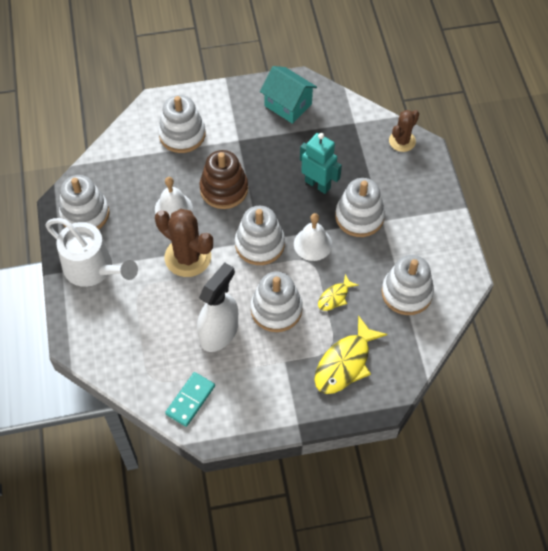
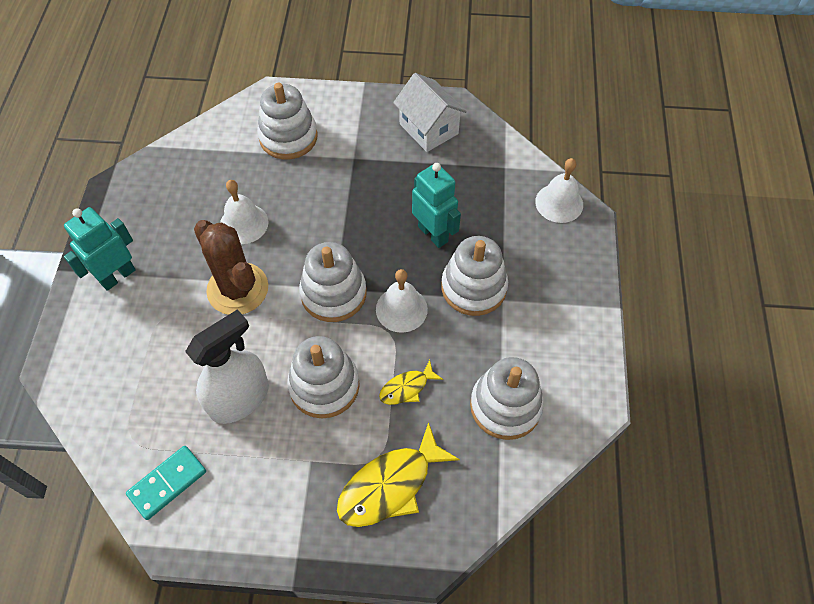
camera: 15 degrees right, 0 degrees up
(85, 214) = (136, 206): white stacking toy -> none
(93, 268) = (117, 276): white watering can -> turquoise robot
(224, 189) = (314, 214): brown stacking toy -> none
(288, 105) = (428, 129): turquoise house -> white house
(402, 141) = (559, 203): brown cactus -> white bell

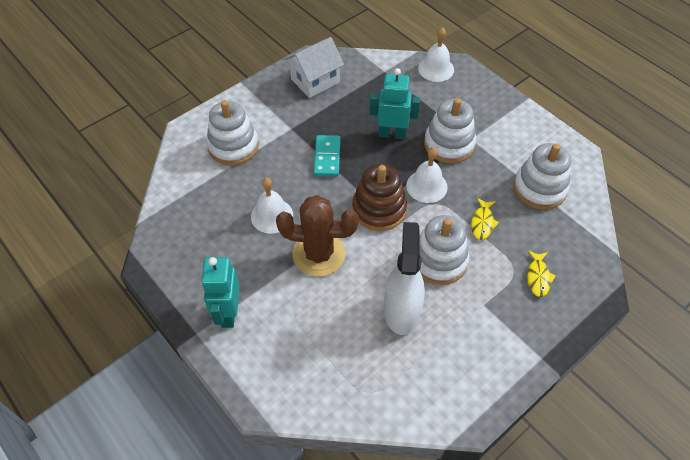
camera: 45 degrees left, 5 degrees down
(167, 483) = (423, 393): turquoise domino -> turquoise domino (327, 157)
(333, 293) = (379, 209): white stacking toy -> brown stacking toy
(390, 485) = (538, 277): yellow fish -> yellow fish, size x0.54
(428, 129) = (315, 81): white house -> white house turned 45 degrees counterclockwise

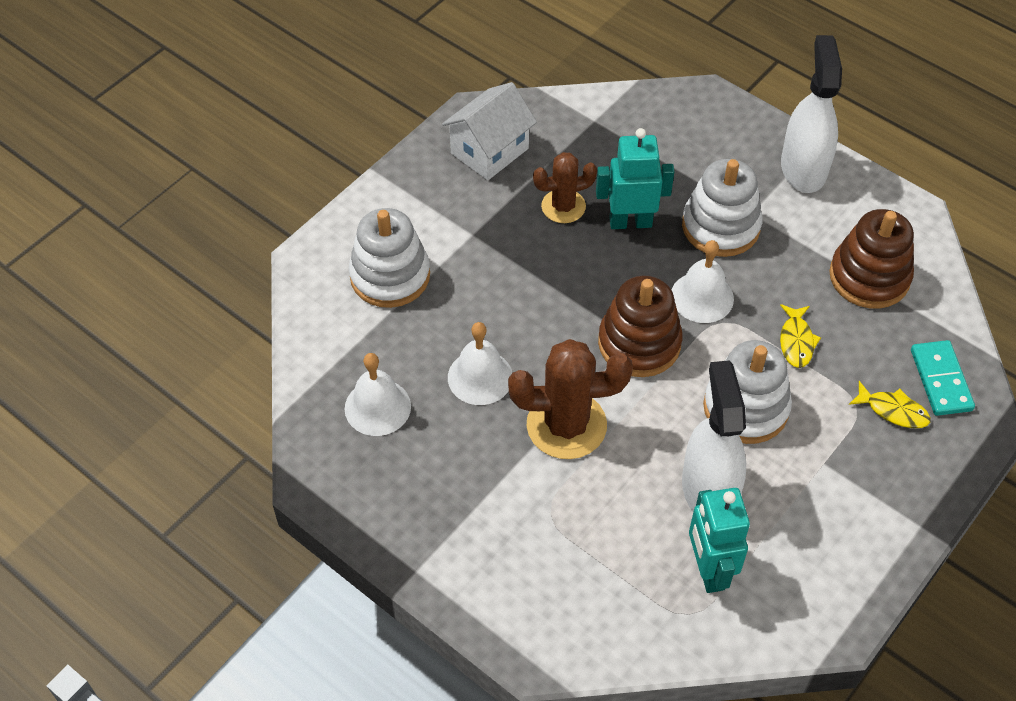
camera: 10 degrees left, 0 degrees up
(228, 313) = (455, 534): turquoise robot -> turquoise robot (708, 570)
(327, 157) = (540, 273): turquoise domino -> turquoise domino (940, 380)
(352, 119) = (563, 206): none -> brown cactus
(436, 69) = (673, 106): white bell -> white bell (377, 407)
(510, 116) = (803, 168): none -> white spray bottle
(538, 277) = (893, 410): yellow fish -> yellow fish turned 60 degrees counterclockwise
(539, 188) = (869, 277): white stacking toy -> brown stacking toy

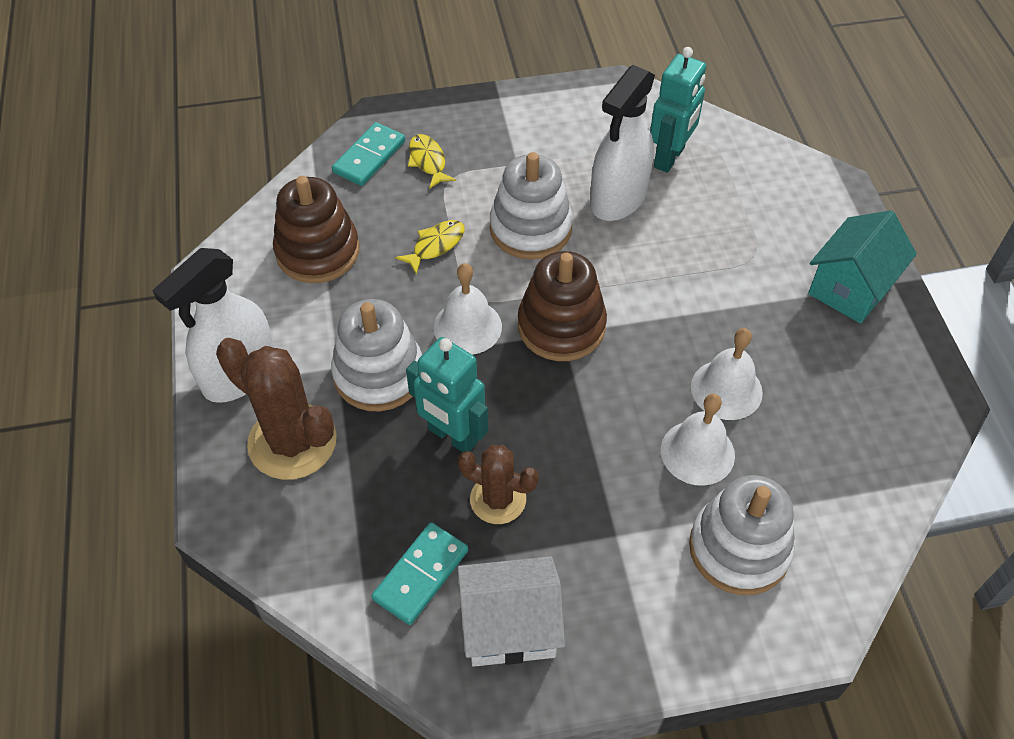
camera: 140 degrees left, 0 degrees up
(377, 407) = (842, 424): white bell -> white bell (697, 452)
(448, 538) = (850, 288): none -> turquoise house
(564, 142) = (421, 575): none -> turquoise domino
(566, 425) = (685, 305): brown cactus -> brown cactus (292, 442)

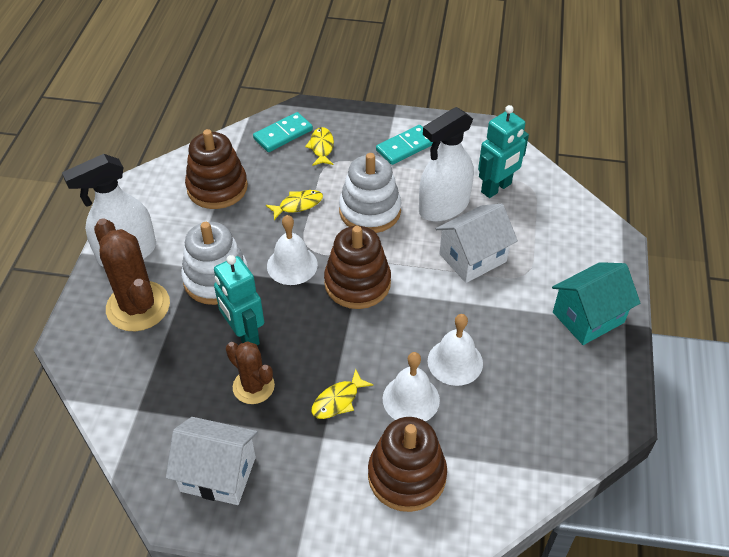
camera: 20 degrees right, 5 degrees down
(421, 575) = (177, 420): turquoise domino -> turquoise domino (405, 147)
(611, 483) = (338, 400): none -> yellow fish
(684, 253) = (472, 258): none -> white house
(739, 548) = (406, 475): white stacking toy -> brown stacking toy

